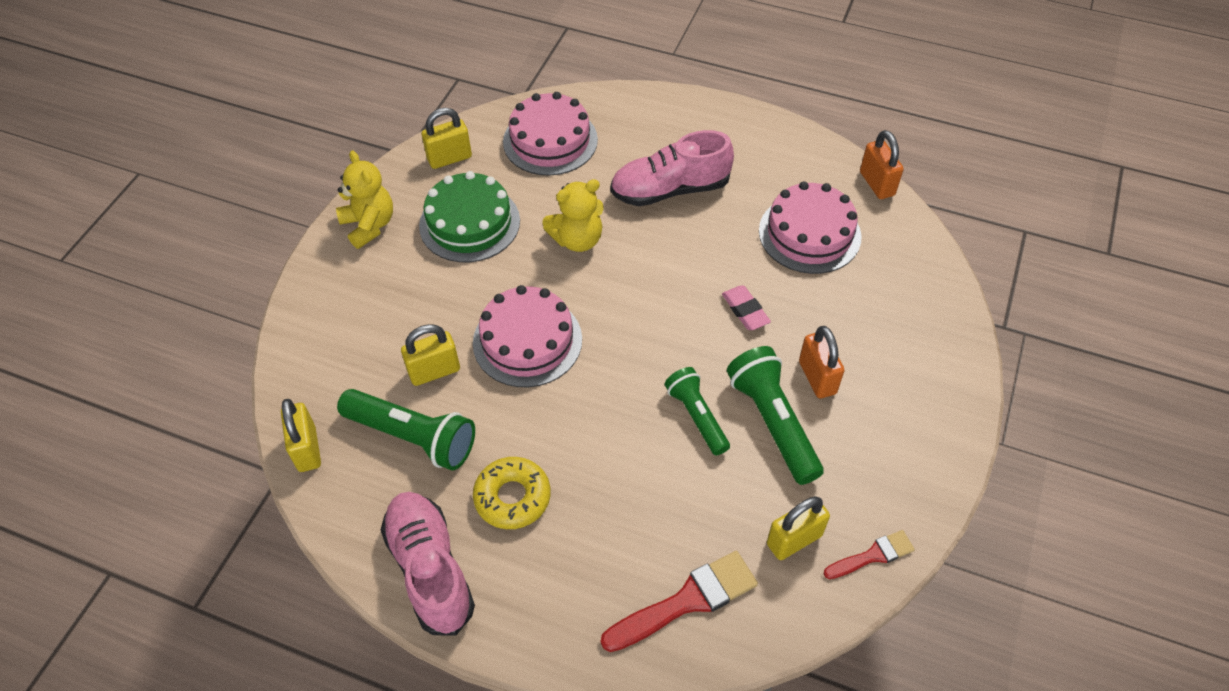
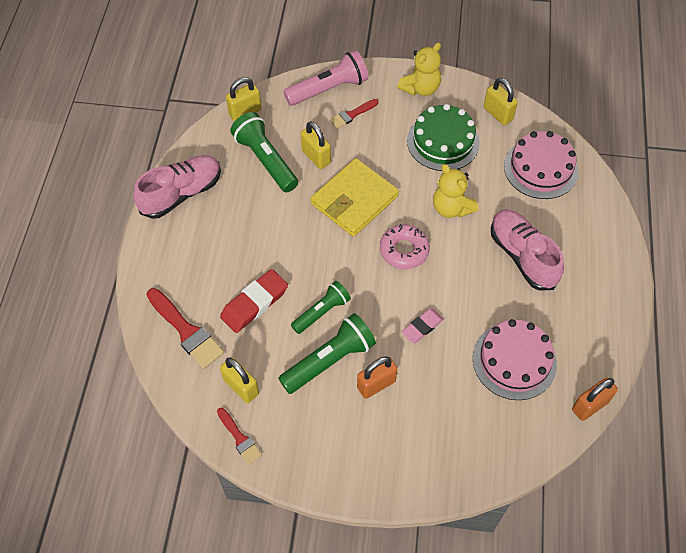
camera: 75 degrees right, 5 degrees up
(317, 330) = (329, 89): none -> pink flashlight
(378, 312) = (352, 114): none -> red brush
(413, 437) = (265, 160): green flashlight -> green flashlight turned 135 degrees clockwise
(512, 497) = (236, 222): yellow donut -> none
(527, 341) = (354, 200): pink cake -> yellow wallet
(626, 303) = (404, 250): none -> pink donut
(662, 498) = (254, 303): none -> red eraser

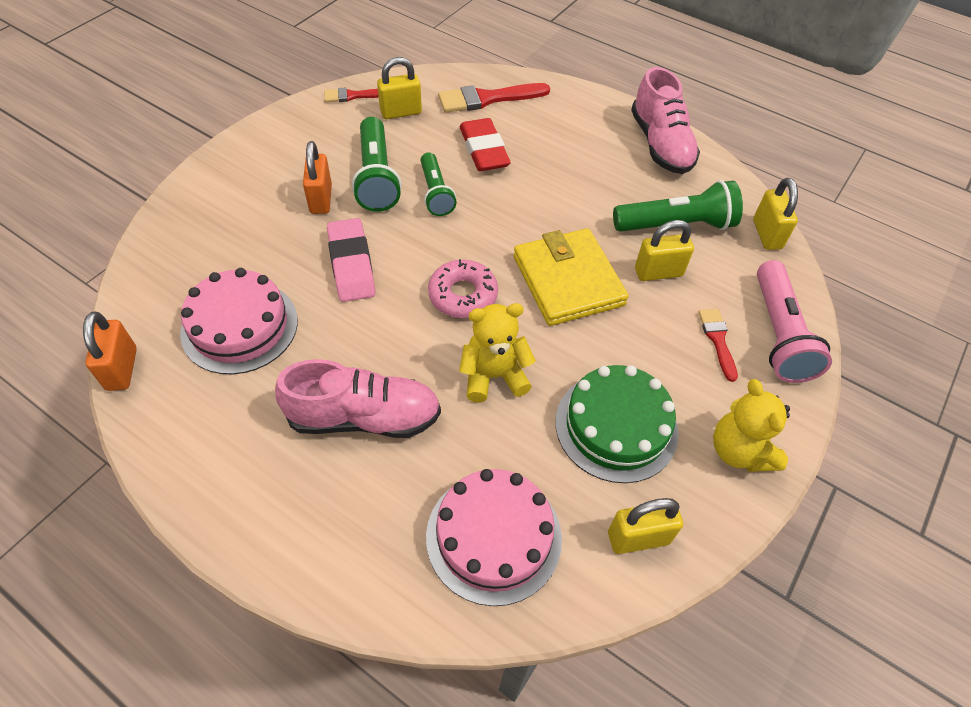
camera: 115 degrees right, 5 degrees down
(422, 327) = (351, 264): pink eraser -> pink eraser, size x1.59

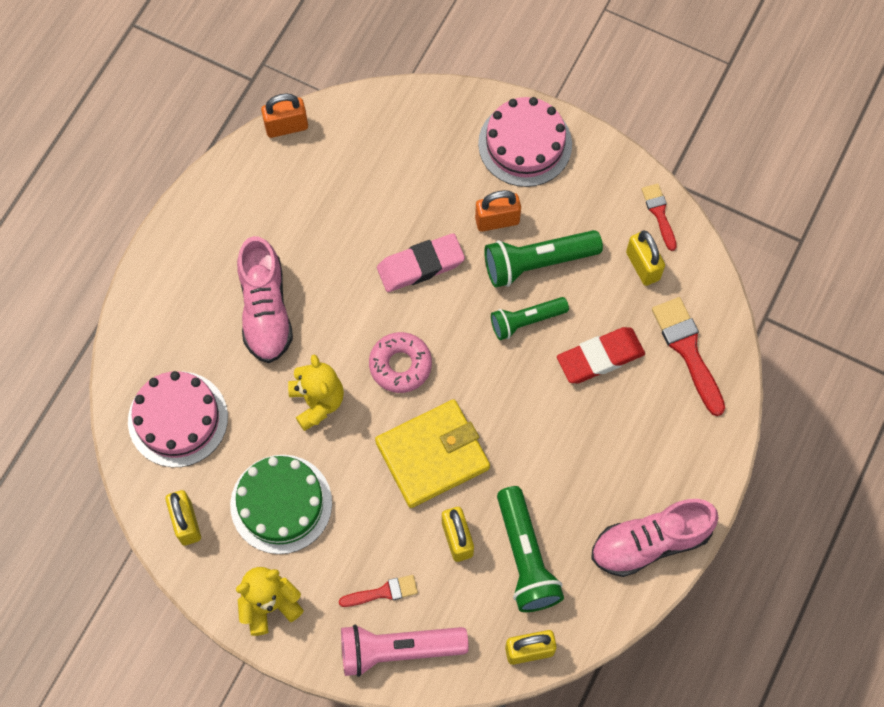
camera: 85 degrees right, 15 degrees up
(240, 326) = (339, 196): pink cake -> pink cake (525, 144)

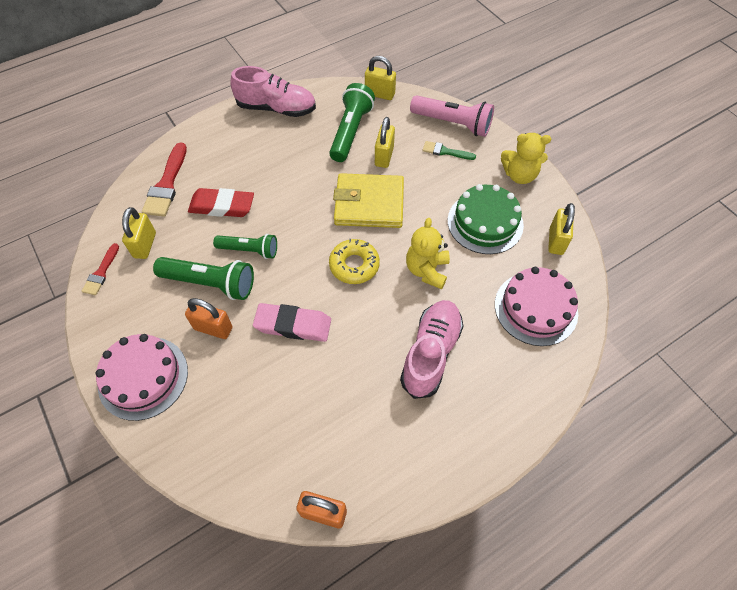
camera: 150 degrees left, 10 degrees down
(382, 592) = (445, 151): red brush -> green brush
(400, 365) = (354, 265): pink donut -> yellow donut

